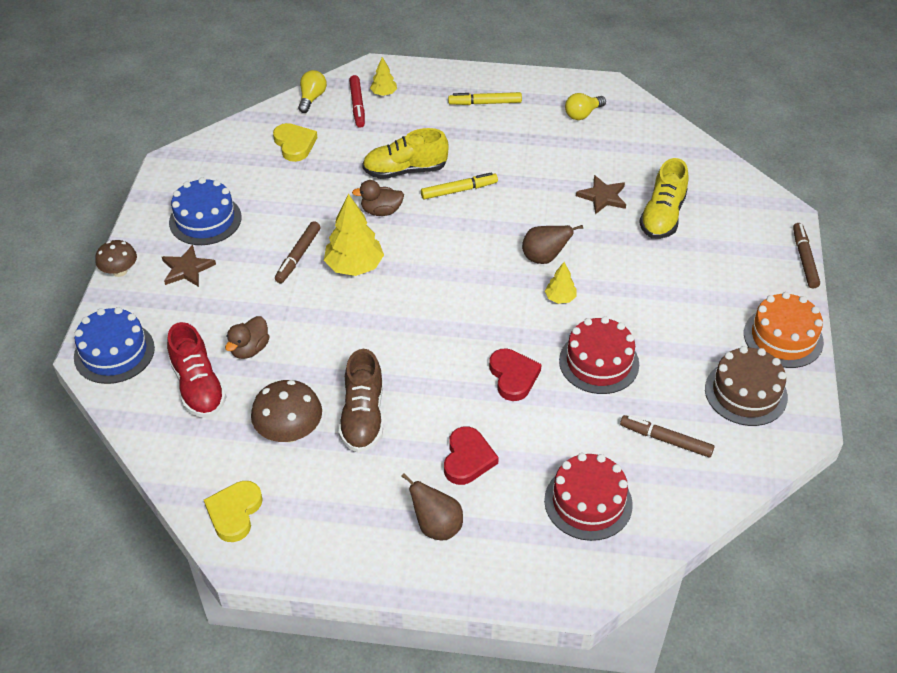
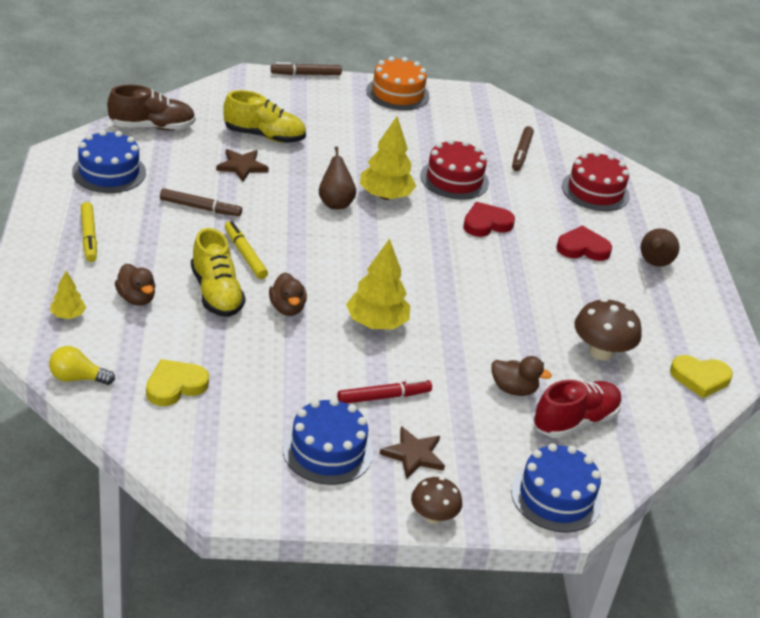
camera: 105 degrees left, 10 degrees down
(298, 256) = (371, 366): brown marker -> brown marker (200, 208)
(357, 105) = (93, 336): red marker -> red marker (384, 397)
(363, 417) = (565, 307): brown shoe -> brown shoe (152, 127)
(401, 127) = (136, 298): none -> brown duck
(560, 298) = (385, 196): yellow tree -> yellow tree, size x1.90
(582, 114) = (109, 172): yellow light bulb -> blue cake
(746, 393) = (461, 115): brown cake -> none

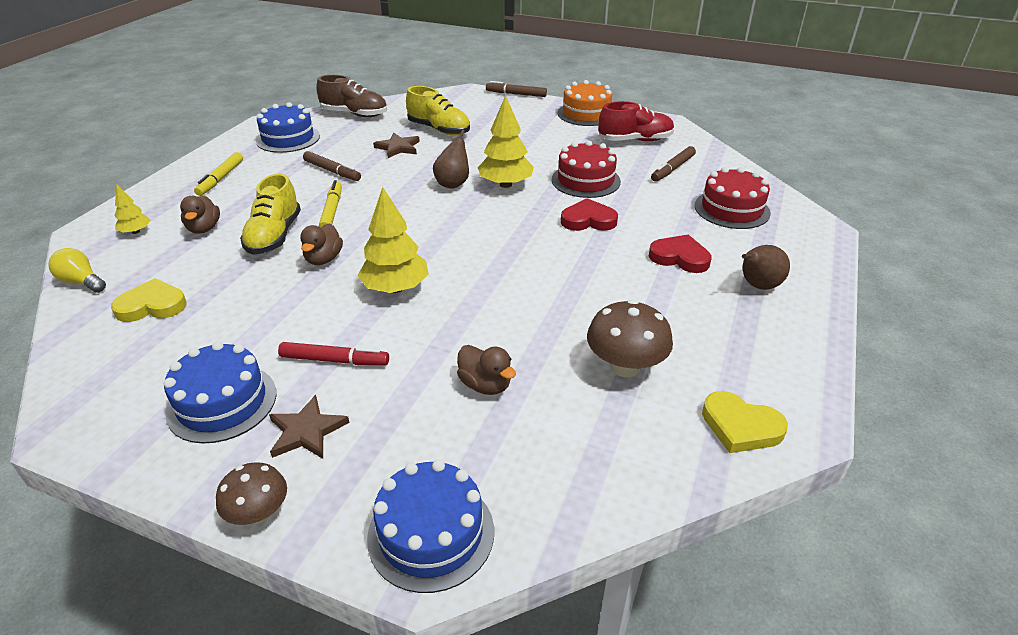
camera: 30 degrees right, 0 degrees up
(575, 421) = (532, 440): red shoe -> red shoe (635, 140)

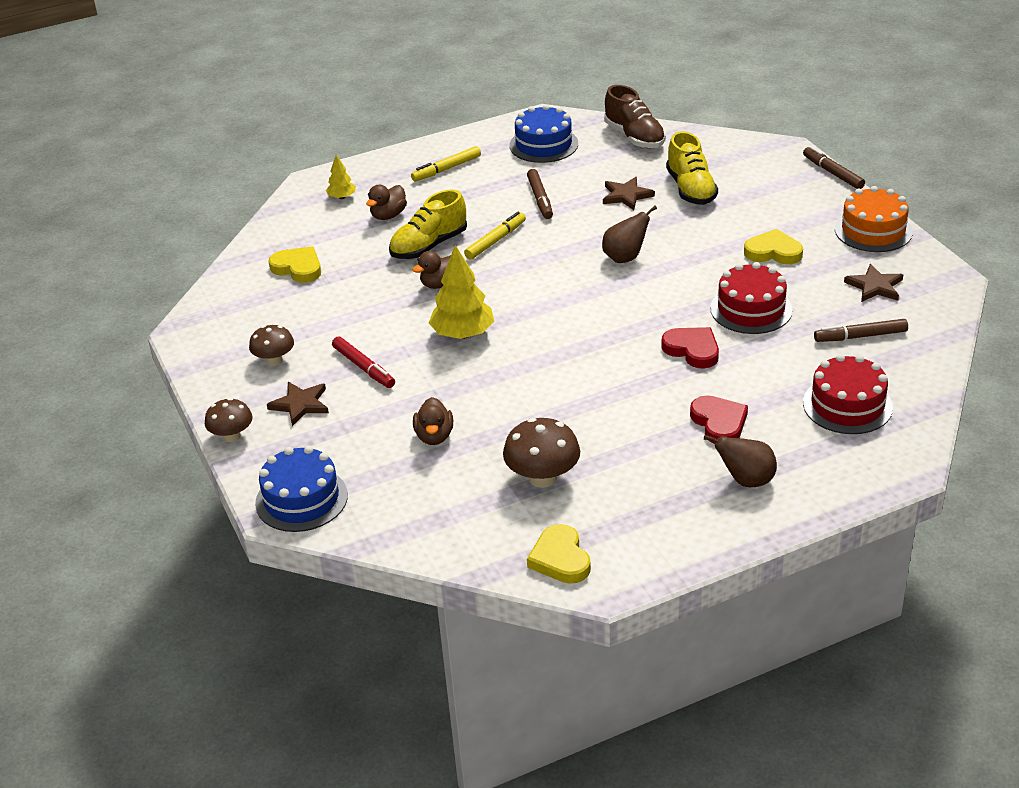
camera: 45 degrees right, 0 degrees up
(82, 282) = (274, 227): yellow light bulb -> none
(222, 402) = (274, 360): blue cake -> brown mushroom
(505, 184) = (670, 280): yellow tree -> none
(547, 144) = (773, 252): none -> yellow heart
(635, 140) = (874, 286): red shoe -> brown star

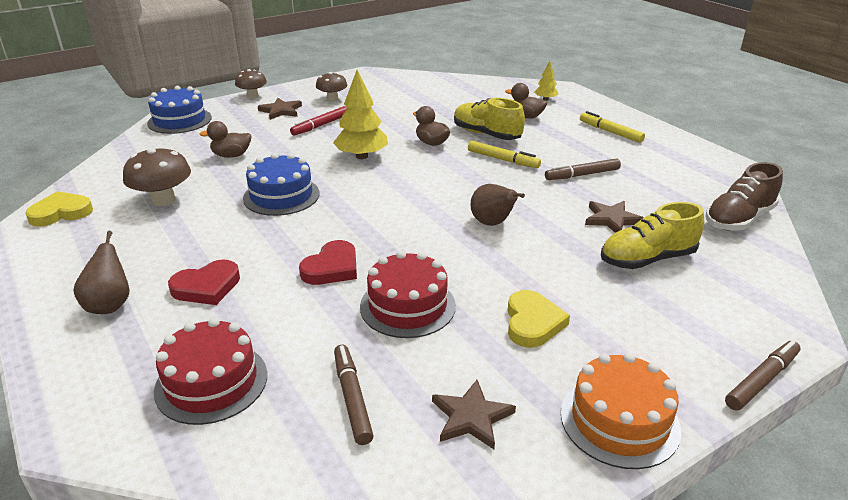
camera: 80 degrees right, 5 degrees down
(298, 268) = (444, 95): yellow heart -> none
(543, 144) = (684, 171): blue cake -> blue cake (281, 196)

